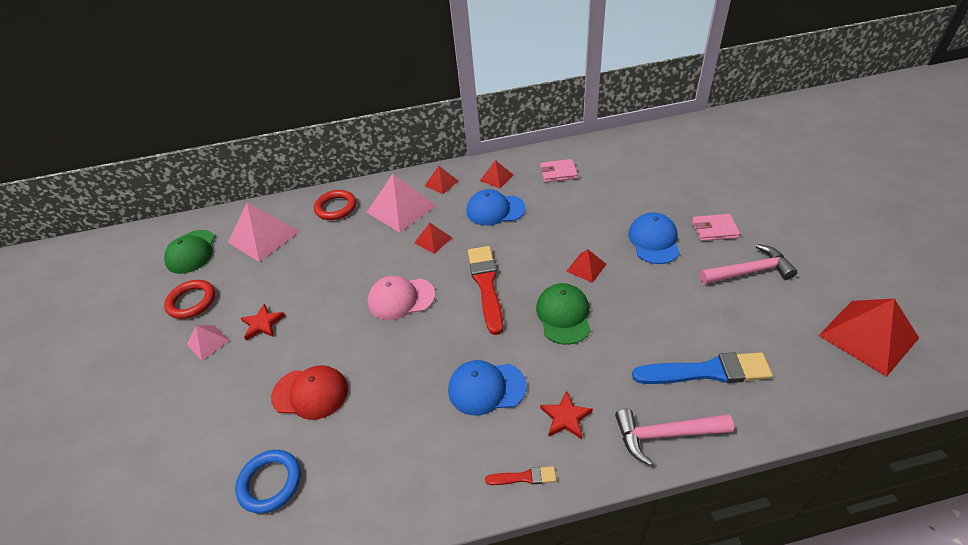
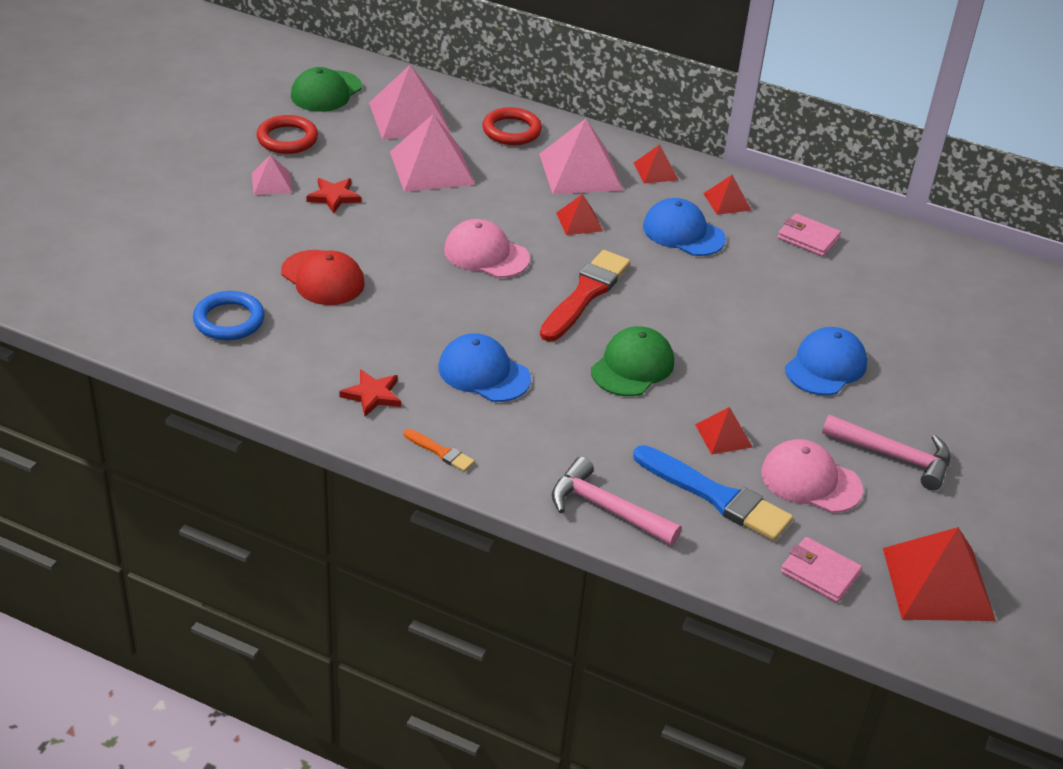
camera: 30 degrees right, 5 degrees down
(310, 261) = (431, 168): none -> pink pyramid
(524, 477) = (440, 452): red brush -> orange brush
(565, 417) = (530, 439): red star -> red star (372, 395)
(586, 267) = (713, 343): red pyramid -> red pyramid (723, 435)
(714, 229) = (915, 399): pink wallet -> pink wallet (820, 573)
(735, 319) = (810, 481): none -> pink cap

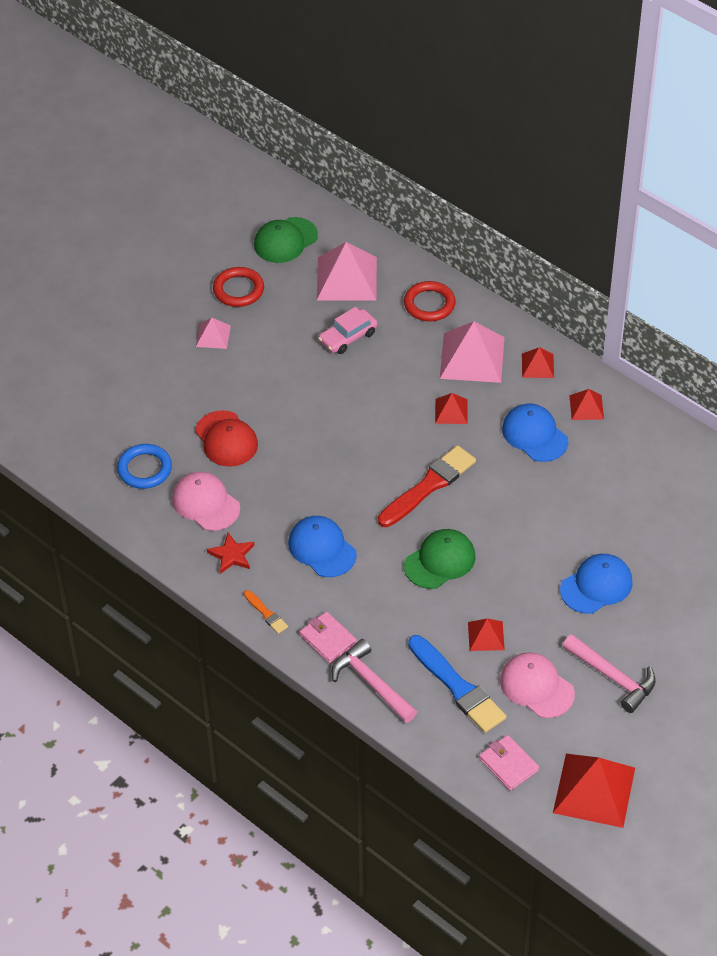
camera: 20 degrees right, 10 degrees up
(334, 197) = (258, 357): red star -> none
(431, 168) = (348, 337): pink pyramid -> pink car
(486, 254) = (362, 434): pink cap -> pink cap (205, 503)
(808, 238) = (640, 456): pink wallet -> pink wallet (328, 639)

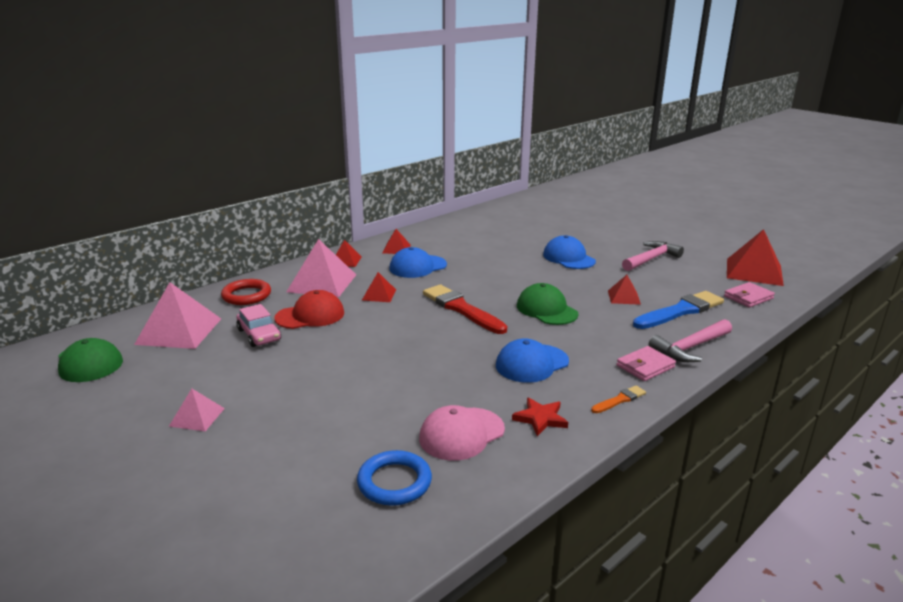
camera: 85 degrees left, 25 degrees down
(226, 439) = (366, 414): red cap -> red cap (310, 315)
(238, 290) = (137, 395): red ring -> none
(536, 687) = (669, 283): pink cap -> none

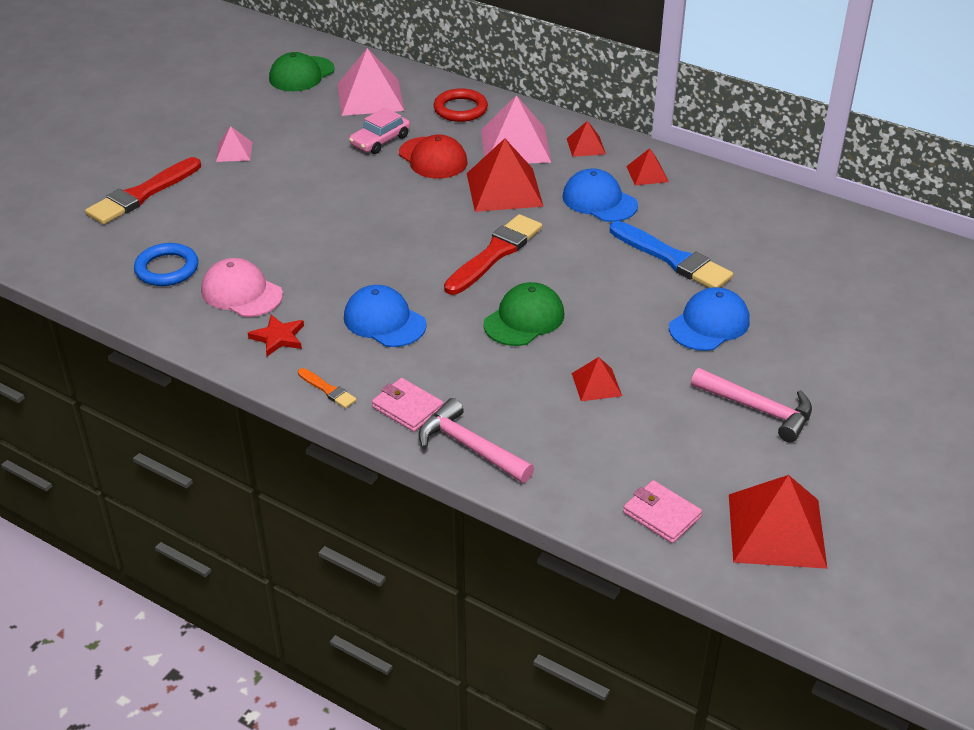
camera: 75 degrees right, 15 degrees up
(226, 493) = (142, 194): none -> red brush
(379, 295) = (504, 189): red pyramid -> red pyramid, size x1.93
(680, 311) = (576, 439): blue brush -> blue brush (673, 259)

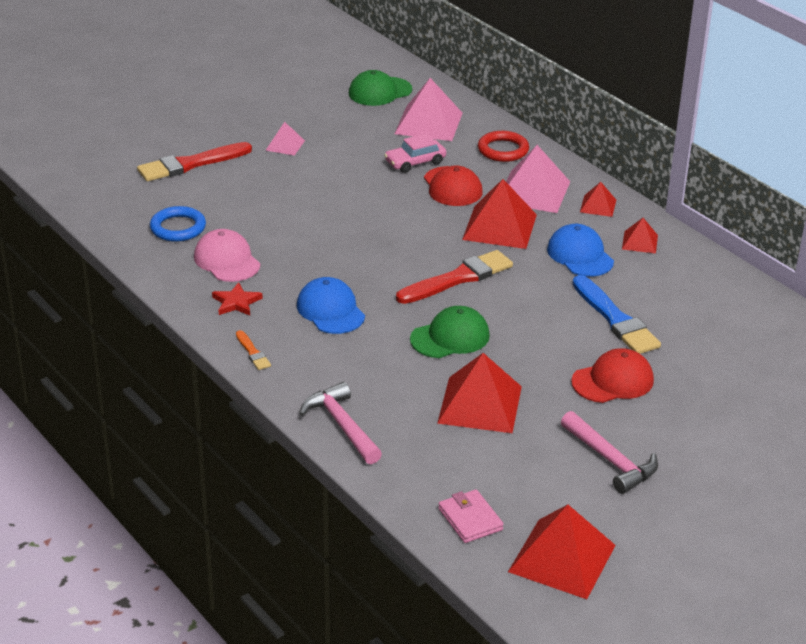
camera: 20 degrees right, 5 degrees down
(407, 408) = (309, 382): pink wallet -> none
(596, 384) = (480, 404): red pyramid -> red pyramid, size x1.93
(709, 324) = (613, 381): blue cap -> red cap

